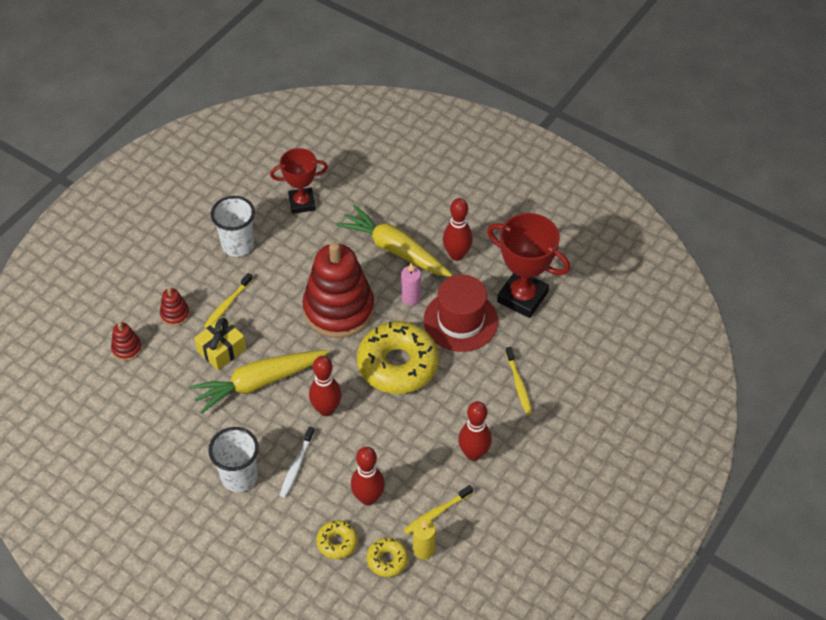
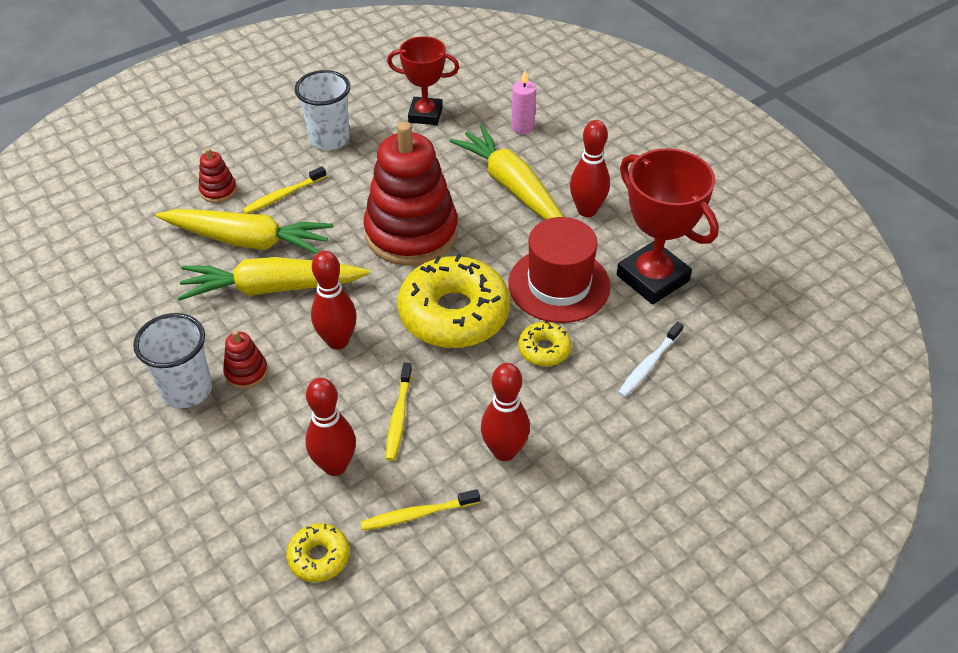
camera: 20 degrees right, 5 degrees down
(127, 348) = (143, 212): red stacking toy -> red stacking toy (246, 372)
(221, 350) = (249, 241): yellow gift -> yellow carrot
(296, 466) = (264, 397): white toothbrush -> white toothbrush (649, 364)
(337, 542) = (264, 511): yellow donut -> yellow donut (544, 349)
(410, 298) = (507, 243): pink candle -> pink candle (522, 127)
(423, 549) = (376, 559): yellow candle -> none
(518, 384) = (604, 381): yellow toothbrush -> yellow toothbrush (399, 416)

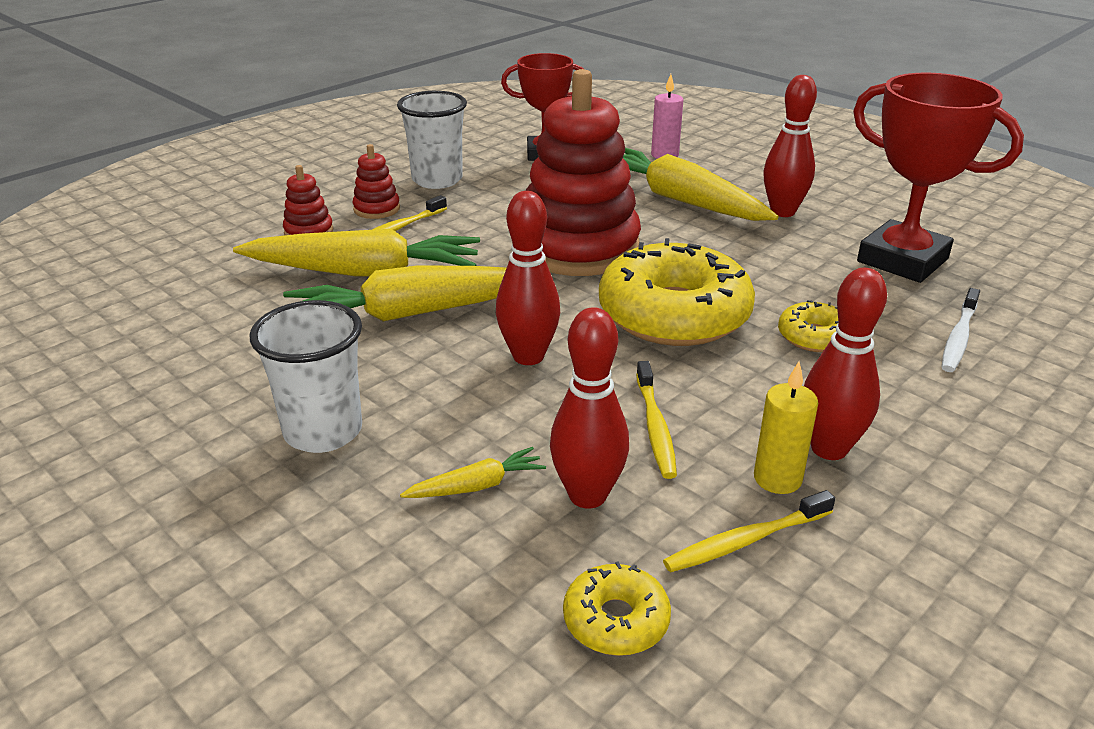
camera: 10 degrees left, 15 degrees down
(246, 372) = (408, 402): red stacking toy -> red stacking toy (376, 209)
(270, 448) = (477, 486): none -> yellow carrot
(459, 470) = (777, 479): none -> yellow candle
(559, 285) = (792, 276): red hat -> none

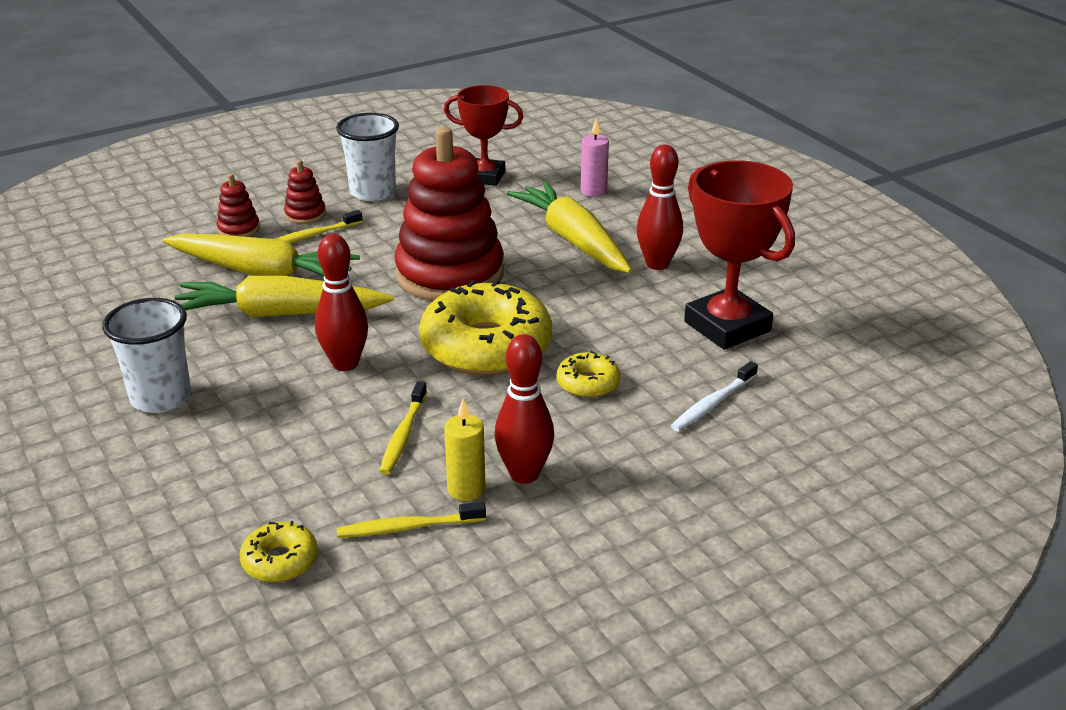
camera: 15 degrees right, 0 degrees up
(477, 486) = (245, 455): yellow carrot -> none
(587, 495) = (318, 476): red bowling pin -> none

